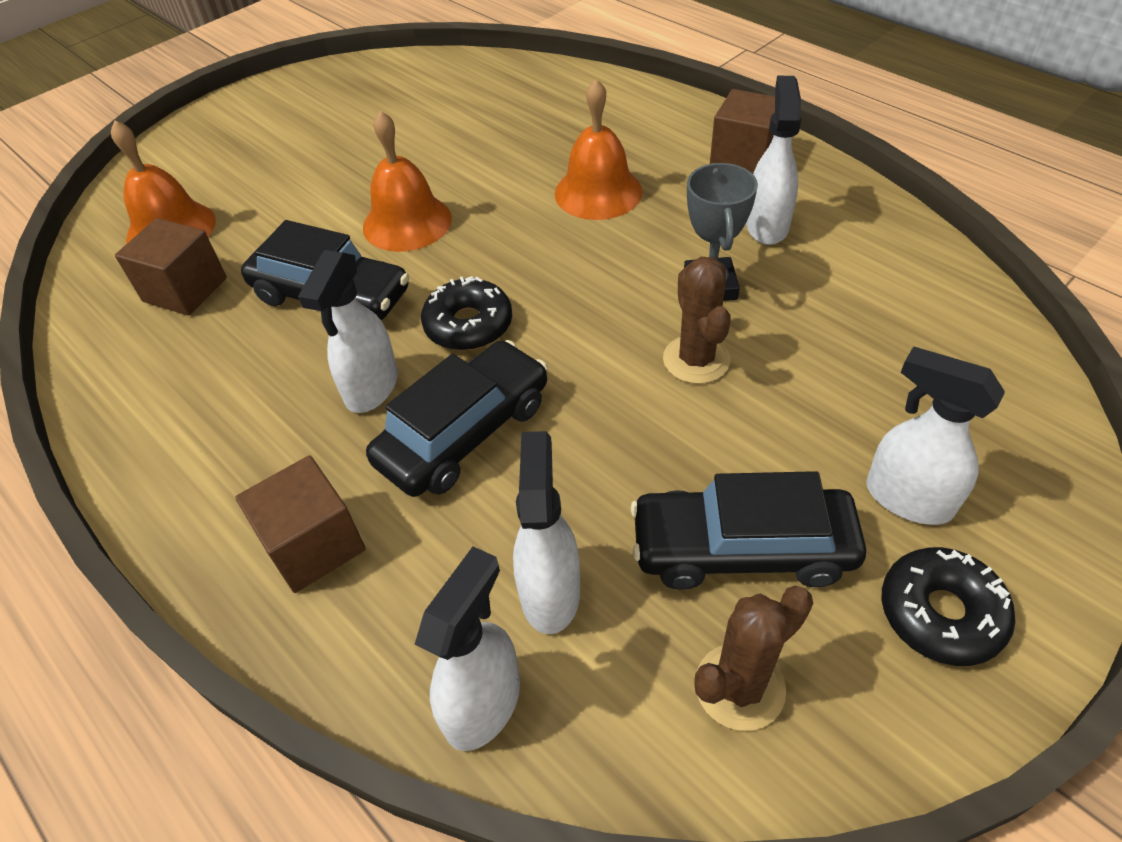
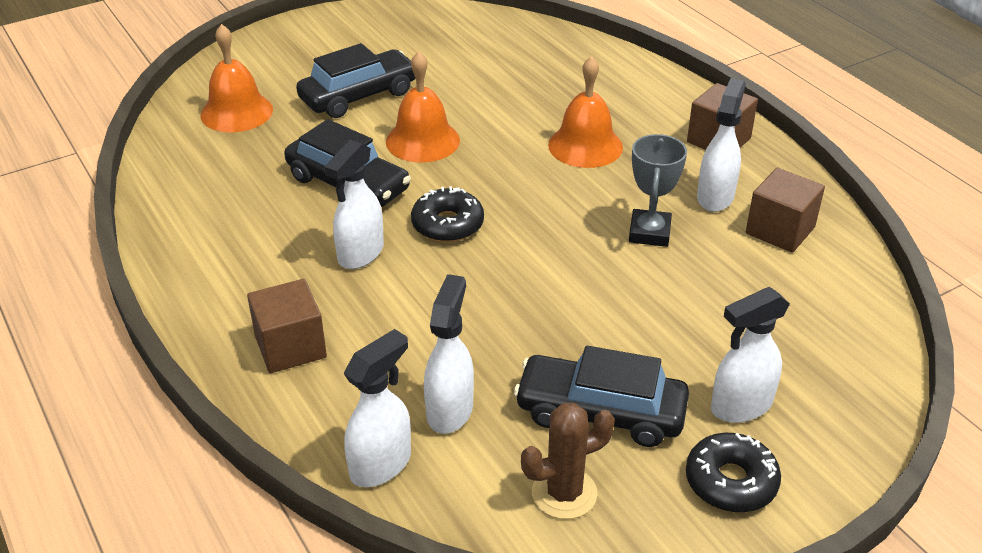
camera: 10 degrees right, 10 degrees down
(185, 290) = (237, 158): brown cube -> brown cube (780, 230)
(464, 432) = (421, 297): black car -> black car (359, 96)
(696, 359) = (617, 282): brown cactus -> none
(907, 498) = (740, 406): white spray bottle -> white spray bottle turned 75 degrees counterclockwise

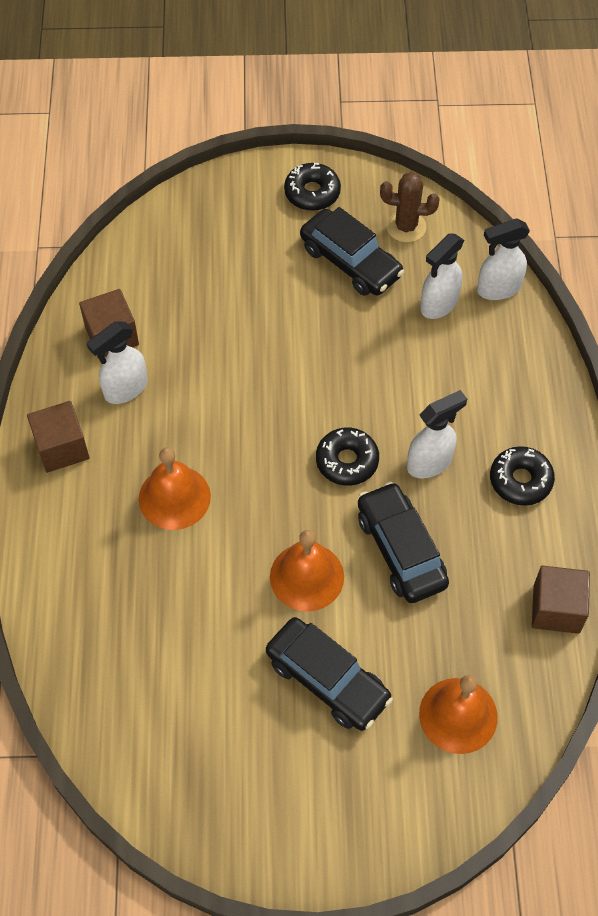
camera: 150 degrees left, 20 degrees up
(252, 275) = (520, 480): none -> black donut
(290, 347) = (517, 399): brown cube -> brown cube (556, 609)
(359, 96) = (327, 680): black car -> black car turned 135 degrees counterclockwise
(649, 233) = (204, 379): grey trophy -> none
(740, 406) = (267, 228): white spray bottle -> none

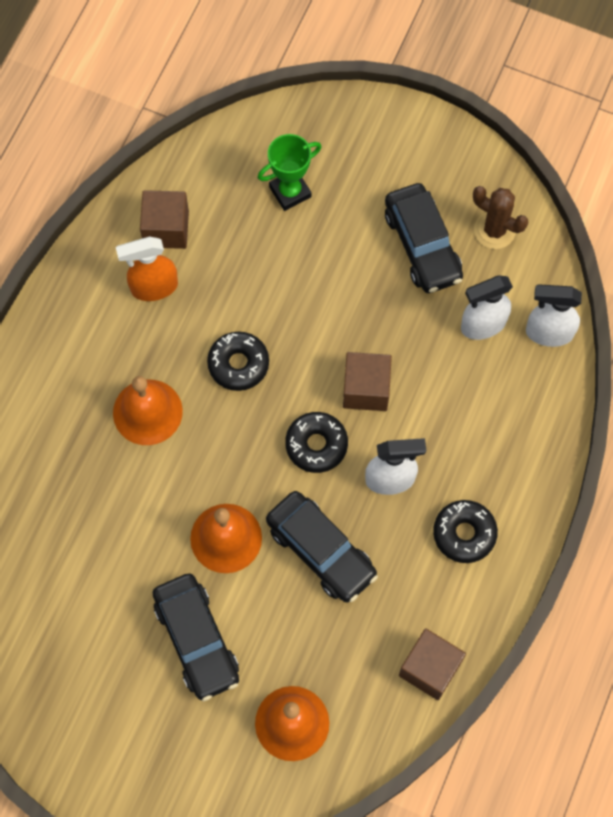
camera: 25 degrees right, 10 degrees up
(62, 448) = (72, 321): brown cube -> brown cube (366, 389)
(125, 389) = (153, 287): white spray bottle -> orange spray bottle
(210, 264) = (290, 192): none -> green trophy
(312, 193) = (423, 156): black donut -> black donut (238, 364)
(401, 550) = (321, 551): black car -> black car turned 135 degrees clockwise

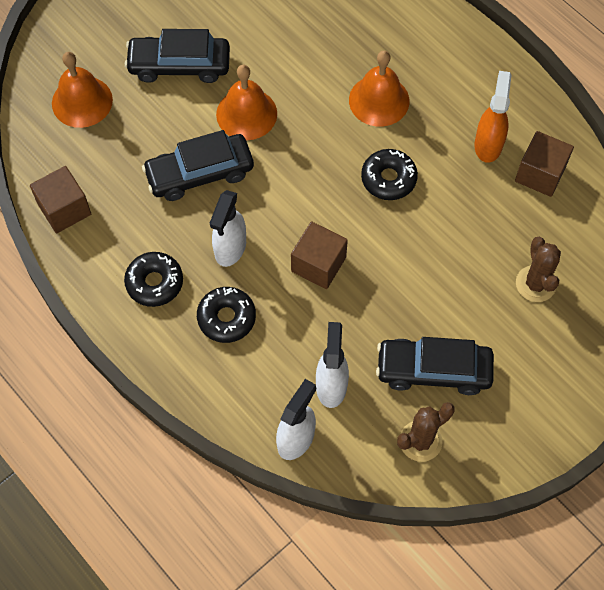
camera: 115 degrees right, 5 degrees down
(290, 192) = (535, 284): green trophy -> brown cactus
(316, 445) = (289, 207): black donut -> black donut (226, 318)

